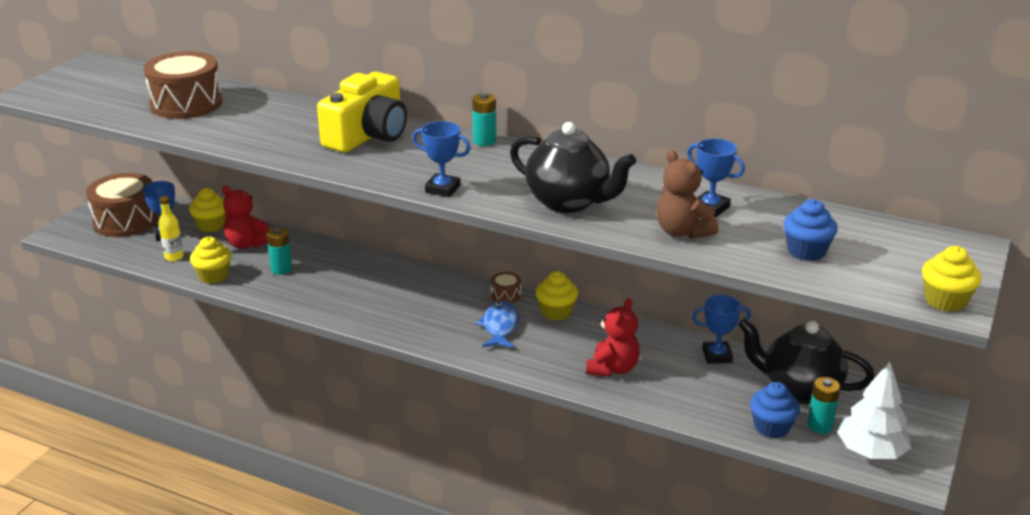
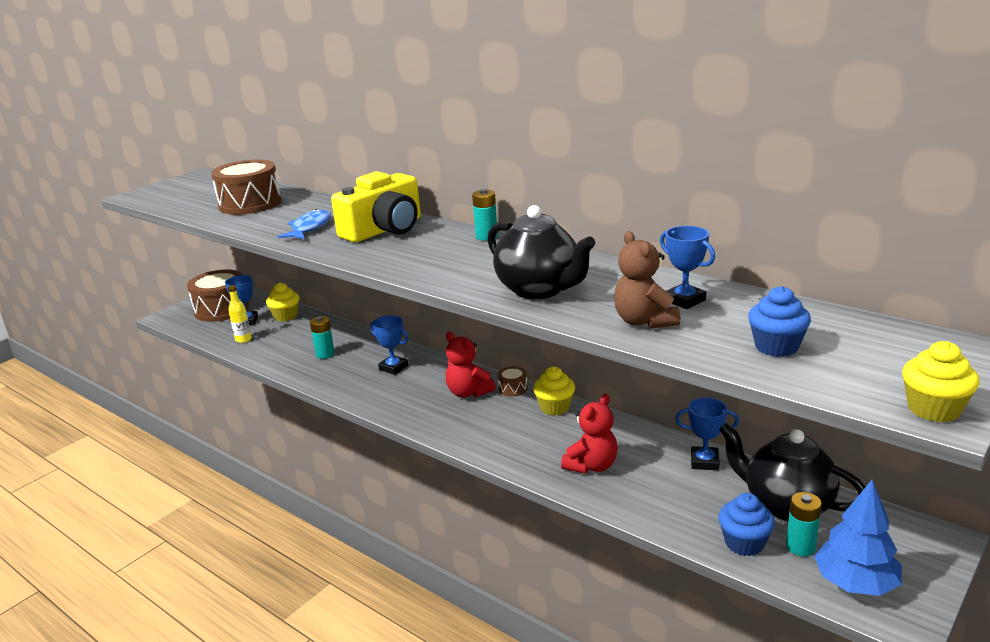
camera: 15 degrees right, 5 degrees down
(213, 276) = (266, 357): yellow cupcake -> none
(247, 244) = (307, 332): red teddy bear -> red teddy bear (468, 392)
(442, 189) = (424, 274): blue trophy -> blue trophy (393, 368)
(500, 326) = (496, 417): blue fish -> blue fish (310, 228)
(871, 452) = (855, 583): white tree -> blue tree

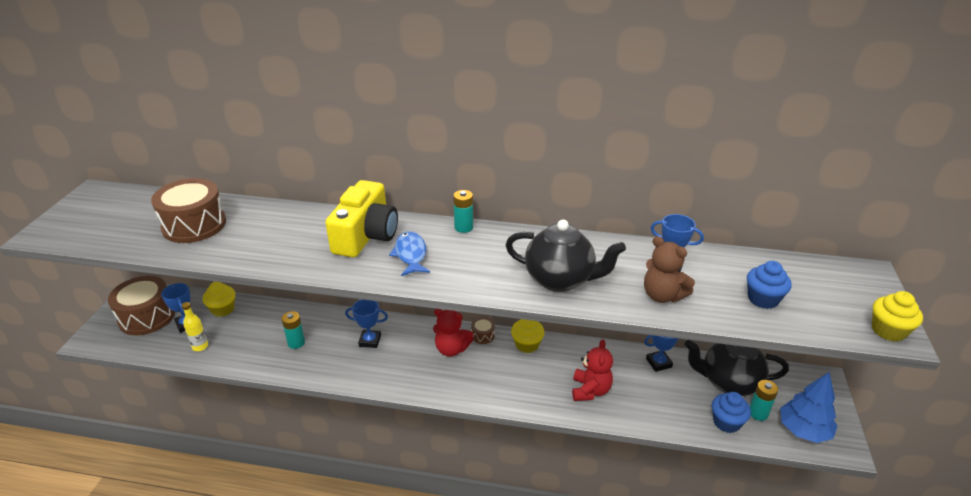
camera: 30 degrees left, 10 degrees up
(310, 228) = (291, 246): blue fish -> blue fish (410, 254)

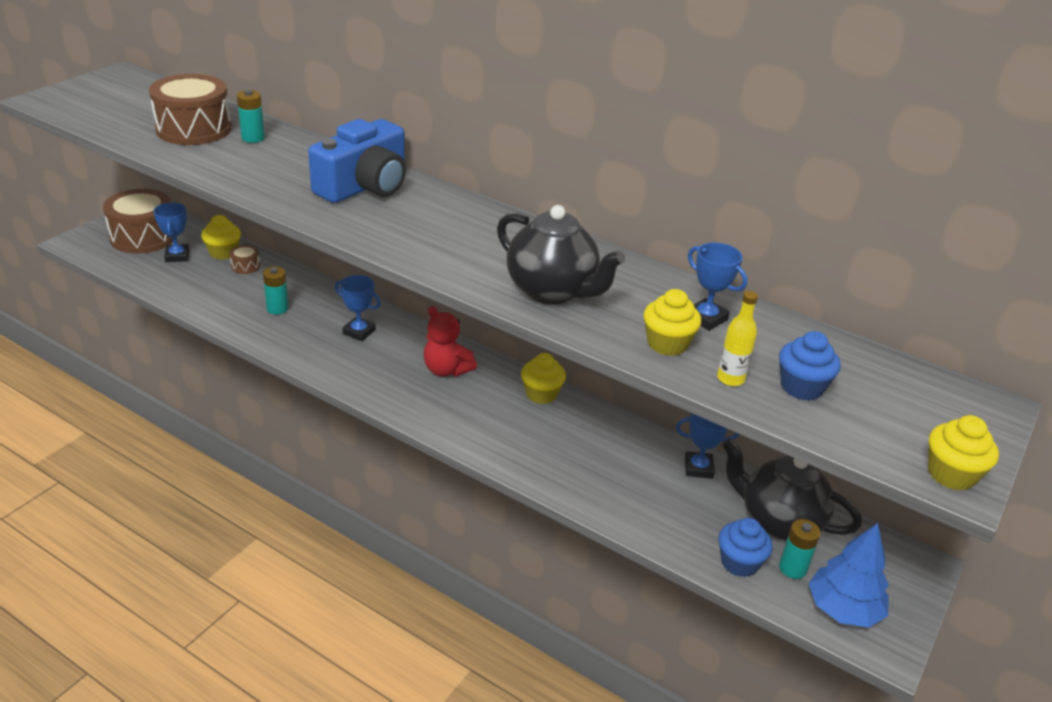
camera: 20 degrees right, 0 degrees up
(200, 346) = (177, 281): yellow bottle -> yellow bottle (730, 379)
(366, 235) = (364, 186): yellow camera -> blue camera
(410, 254) = (398, 218): blue fish -> none
(463, 227) = (484, 208): turquoise battery -> turquoise battery (253, 138)
(483, 335) = (494, 367): brown drum -> brown drum (245, 266)
(590, 390) = (584, 467): red teddy bear -> none
(662, 295) = (667, 344): brown teddy bear -> yellow cupcake

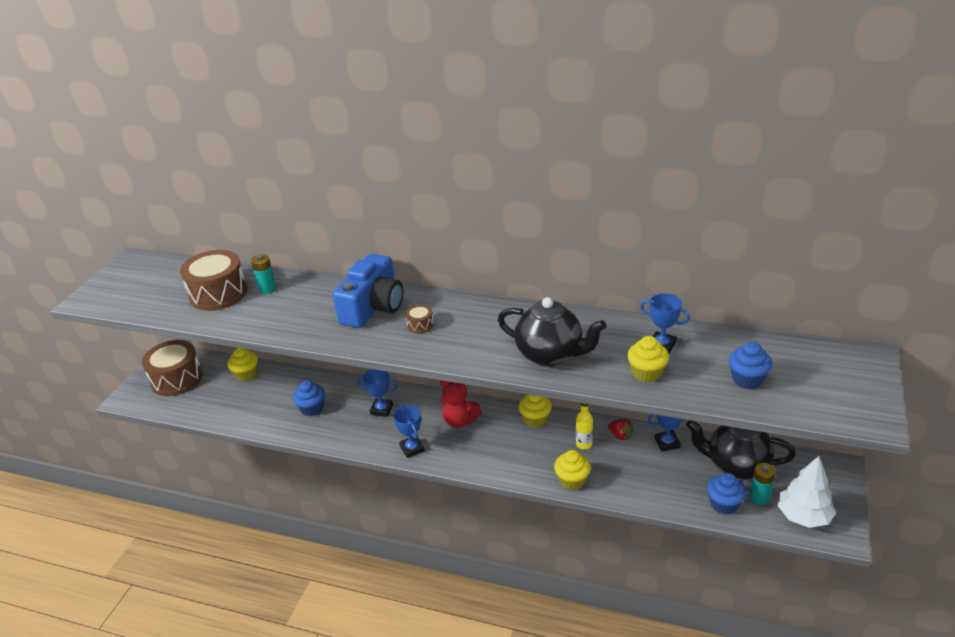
camera: 10 degrees left, 0 degrees up
(177, 256) = (212, 387): blue trophy -> blue trophy (412, 448)
(245, 266) = (269, 381): brown drum -> brown drum (420, 325)
(277, 309) = (312, 409): turquoise battery -> blue cupcake
(641, 442) = (620, 435): none -> red strawberry
(730, 379) = (700, 387): yellow bottle -> yellow bottle (584, 444)
(843, 609) = (803, 516): blue tree -> white tree
(951, 474) = (866, 415): yellow cupcake -> yellow cupcake (572, 480)

